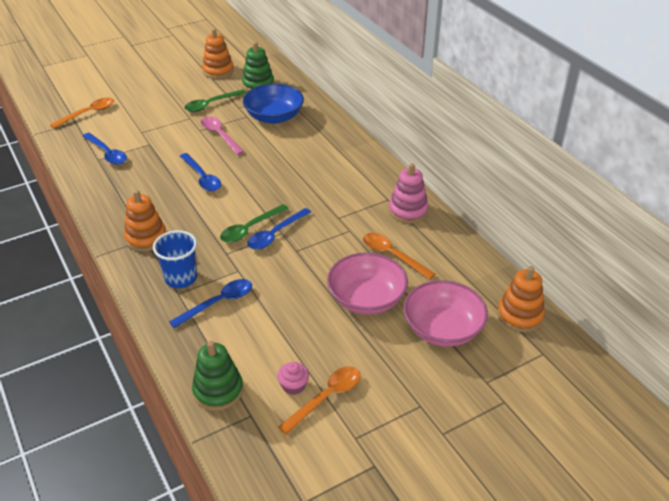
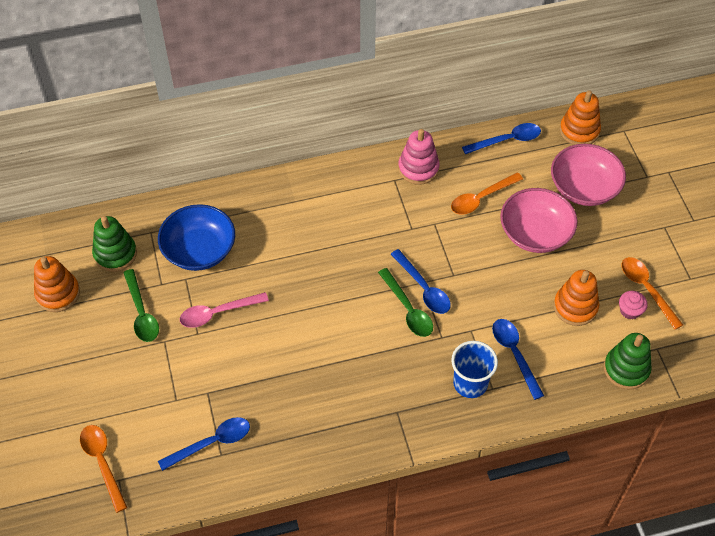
camera: 75 degrees left, 15 degrees up
(146, 238) = (396, 411): orange stacking toy -> orange stacking toy (575, 307)
(202, 178) = (300, 343): blue spoon -> blue spoon (507, 140)

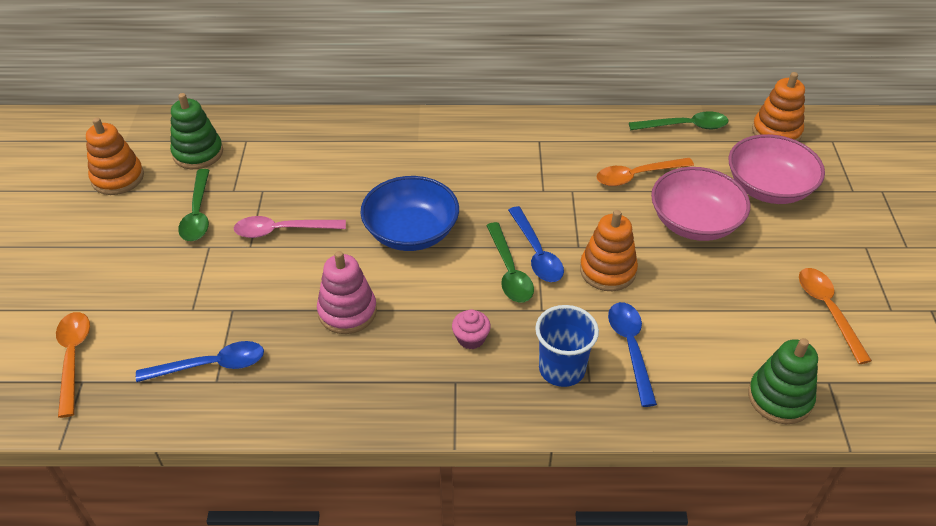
camera: 15 degrees right, 10 degrees down
(199, 250) = (290, 166): blue bowl -> blue bowl (411, 232)
(418, 168) = (571, 135): pink stacking toy -> pink stacking toy (347, 311)
(507, 140) = (685, 126): blue spoon -> green spoon
(575, 307) = (726, 311): orange stacking toy -> orange stacking toy (607, 270)
(630, 311) = (799, 330): pink cupcake -> pink cupcake (471, 338)

